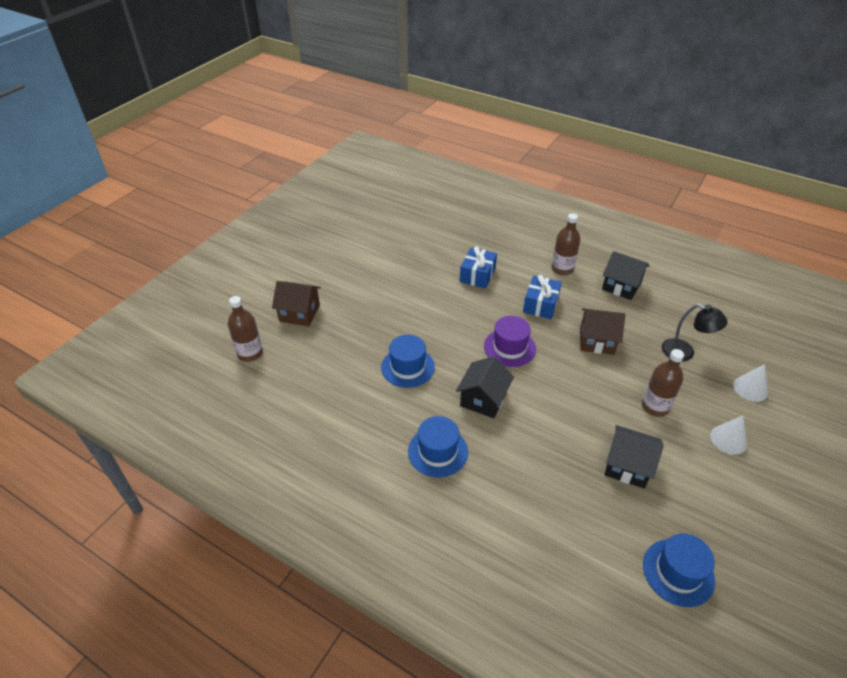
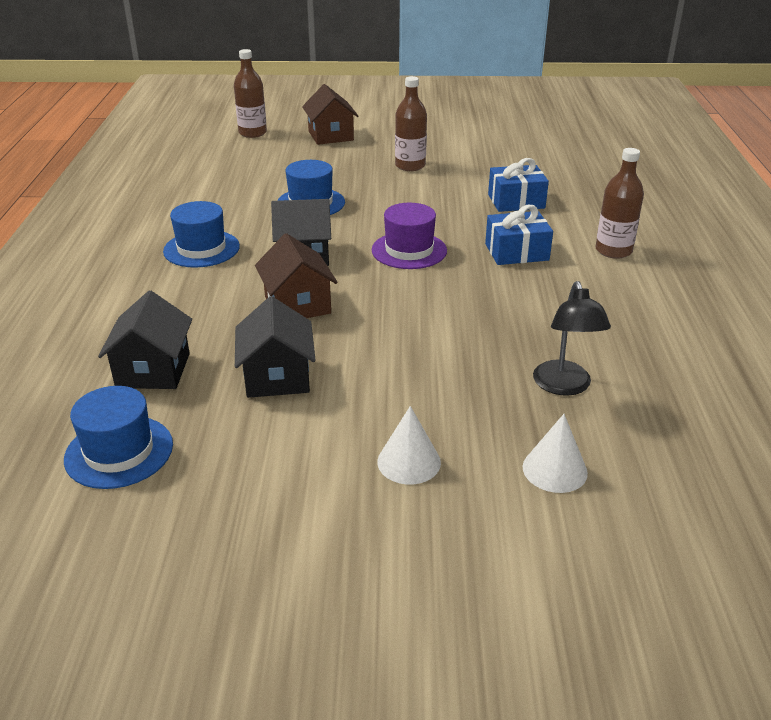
camera: 60 degrees right, 10 degrees down
(597, 341) = (496, 306): brown house -> brown house (297, 305)
(621, 286) = (645, 302): black house -> black house (153, 370)
(655, 406) = (413, 379): brown bottle -> brown bottle (410, 166)

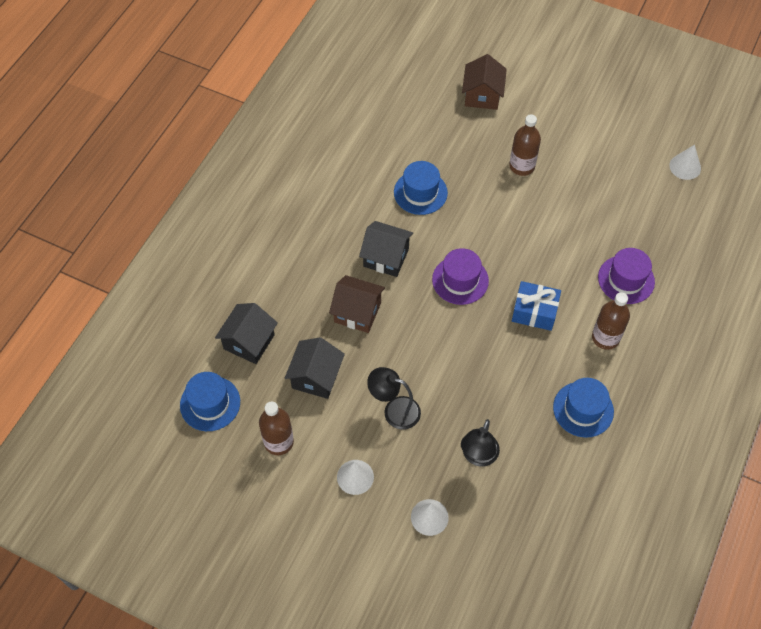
camera: 25 degrees right, 25 degrees up
(201, 249) = (322, 223): blue hat -> blue hat (583, 409)
(252, 133) = (422, 68): brown bottle -> brown bottle (279, 442)
(297, 305) = (357, 312): brown house -> brown house turned 75 degrees counterclockwise
(414, 376) = (394, 410): none -> black lamp
(516, 201) = (574, 248): blue gift -> none
(570, 136) = (685, 167): none -> white cone
(590, 208) = (626, 279): none -> purple hat

